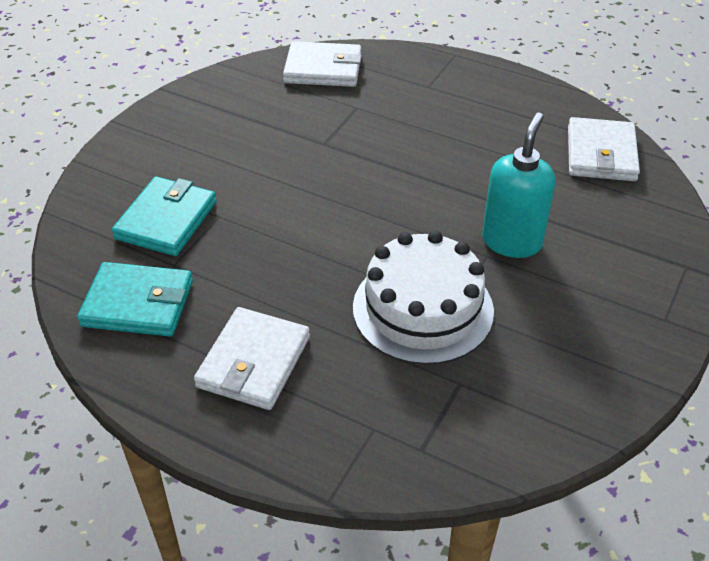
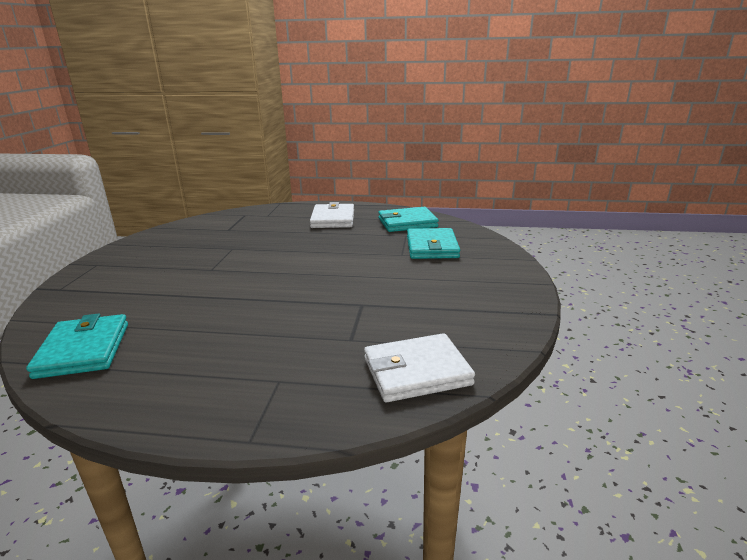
camera: 160 degrees right, 20 degrees down
(423, 309) = (251, 244): white cake -> none
(511, 241) = (192, 278): turquoise soap dispenser -> none
(601, 154) = (83, 350): white wallet -> turquoise wallet

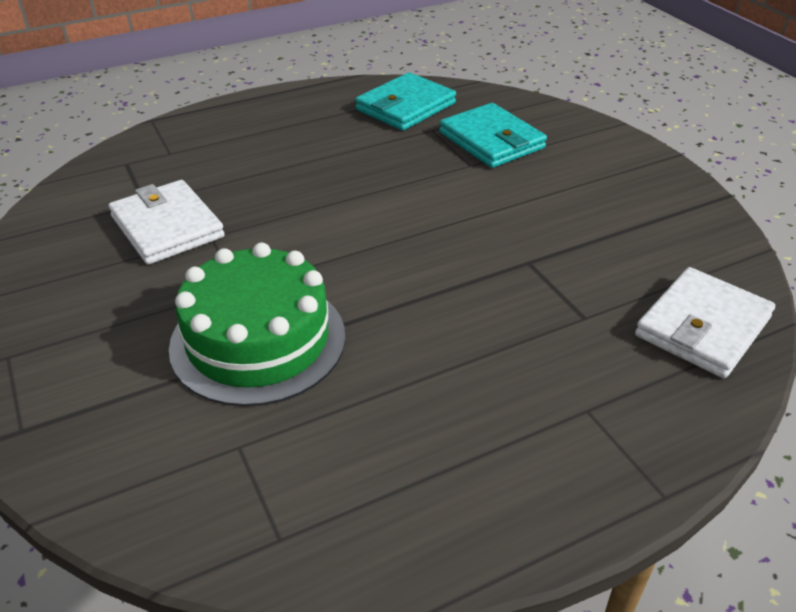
camera: 35 degrees left, 15 degrees up
(83, 350) = (266, 503): turquoise wallet -> none
(184, 291) = (258, 340): none -> green cake
(333, 219) = (290, 130): white wallet -> white wallet (167, 227)

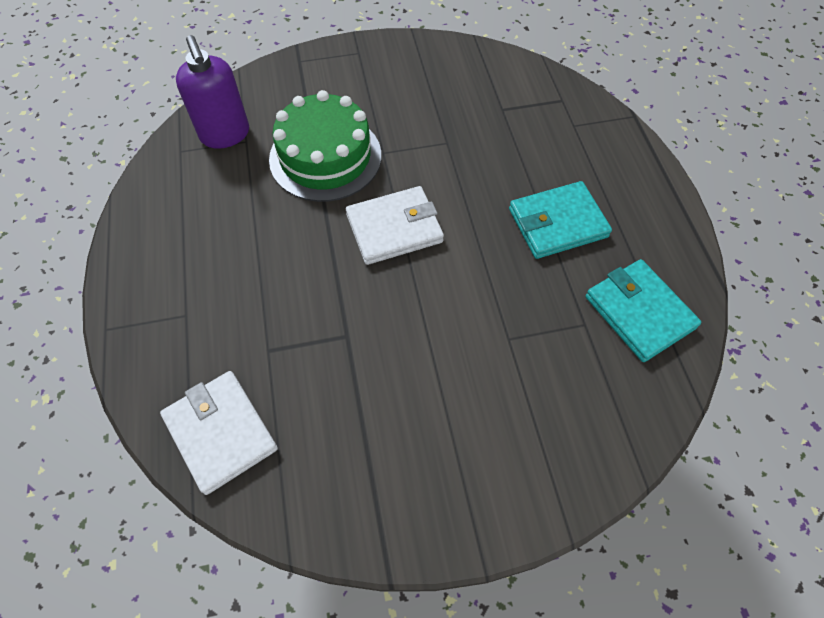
camera: 105 degrees right, 20 degrees up
(167, 227) = (466, 120): white wallet -> white wallet (394, 228)
(228, 480) = (225, 135): none -> purple soap dispenser
(491, 140) = (552, 373): turquoise wallet -> turquoise wallet (557, 223)

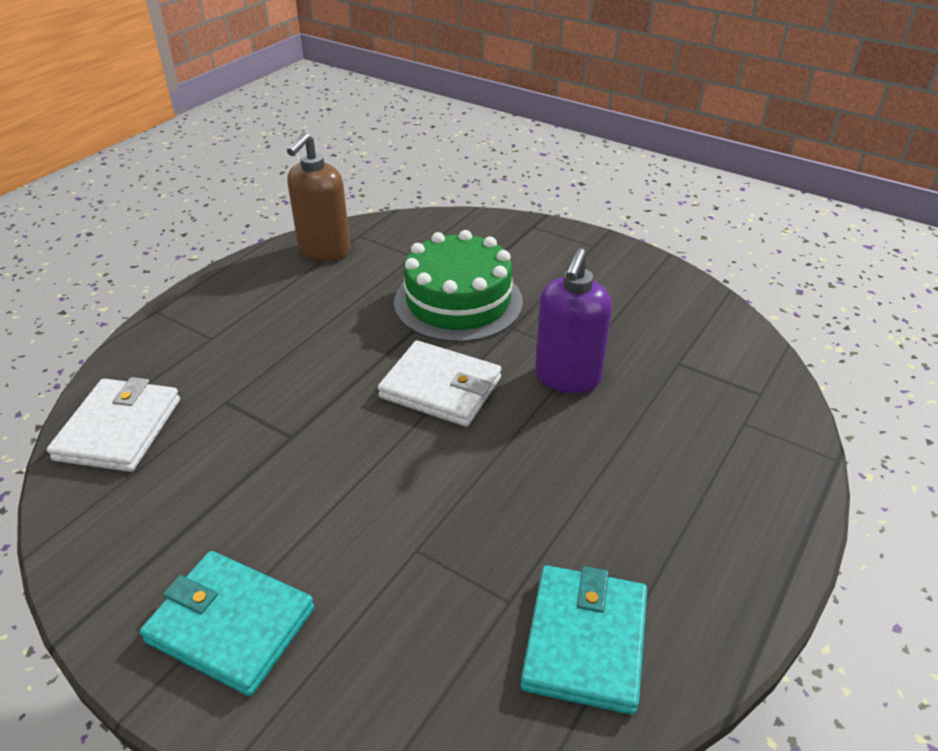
camera: 45 degrees right, 20 degrees down
(171, 182) = (324, 250): none -> brown soap dispenser
(225, 135) = (404, 243): purple soap dispenser -> purple soap dispenser (567, 377)
(557, 223) = (604, 492): turquoise wallet -> turquoise wallet (231, 625)

